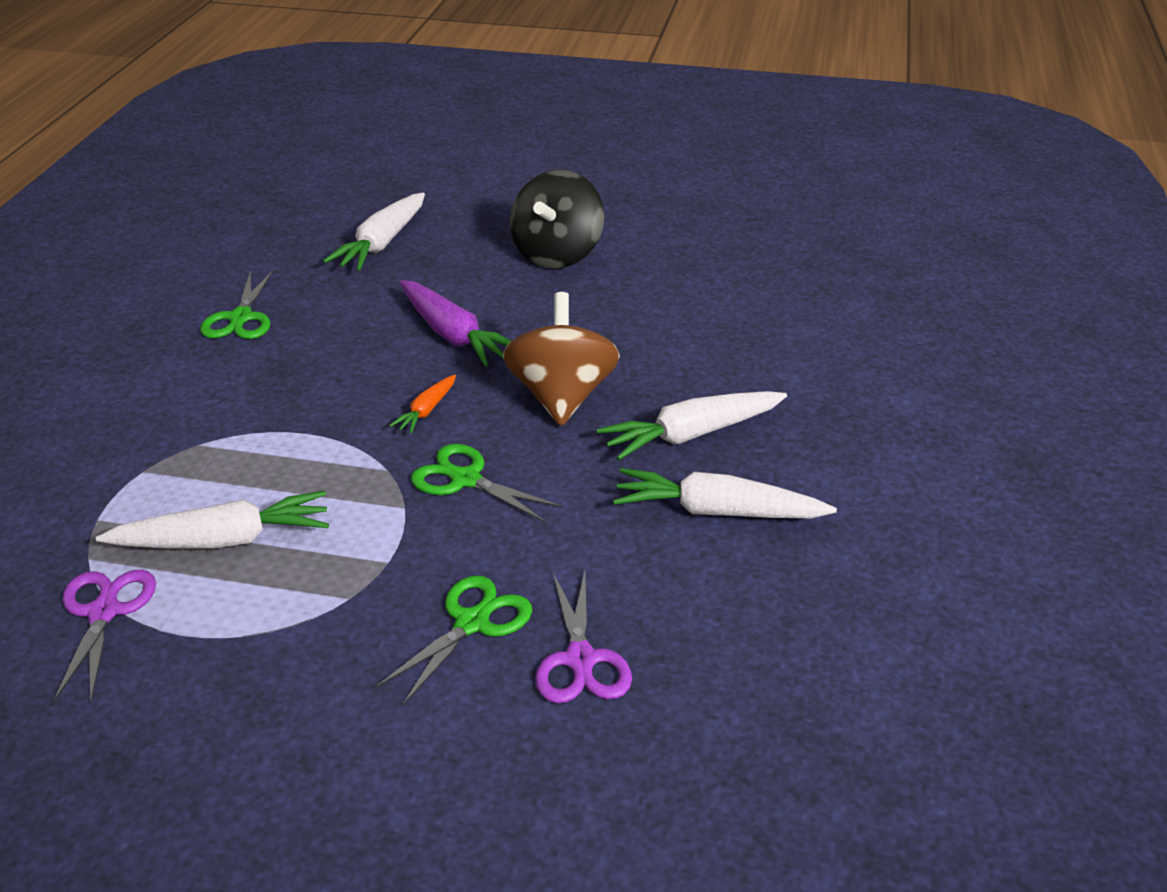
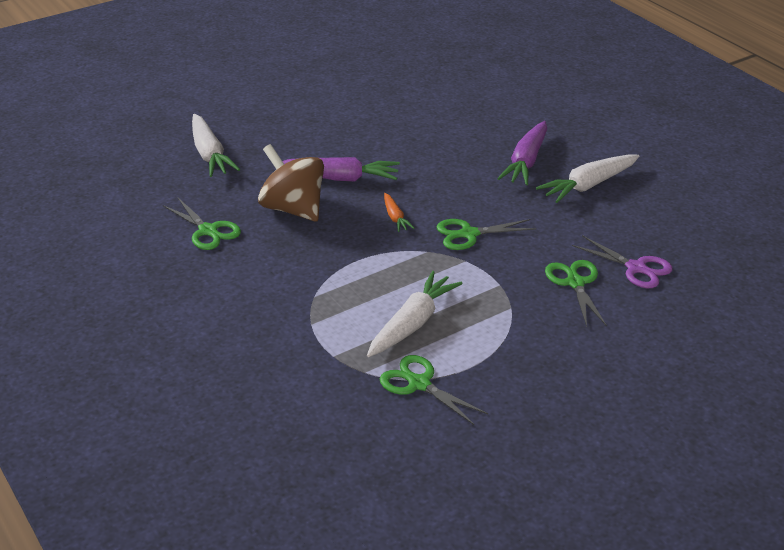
camera: 45 degrees left, 0 degrees up
(104, 612) = (419, 384): purple scissors -> green scissors
(557, 254) = (317, 114): black spinning top -> none
(561, 397) = (444, 177): brown spinning top -> brown spinning top (293, 209)
(692, 435) = (526, 161): white carrot -> purple carrot

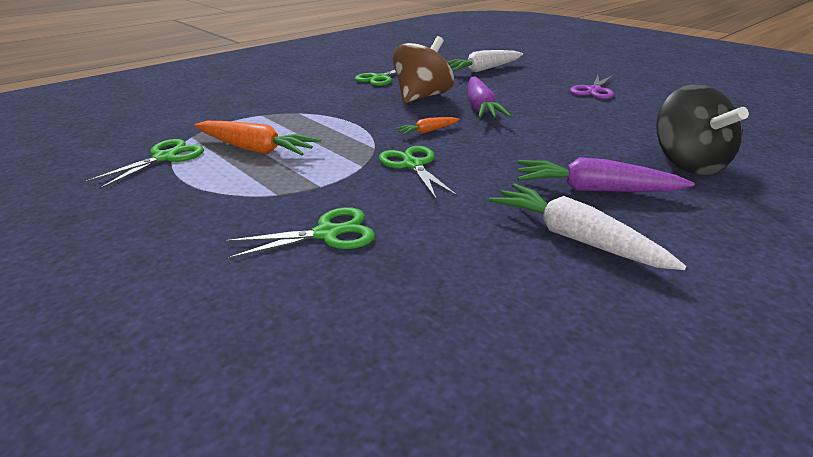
camera: 80 degrees right, 5 degrees down
(412, 324) = (255, 149): white carrot -> orange carrot
(491, 114) = (687, 163): none -> black spinning top
(636, 268) = (370, 285): purple scissors -> purple scissors (594, 90)

